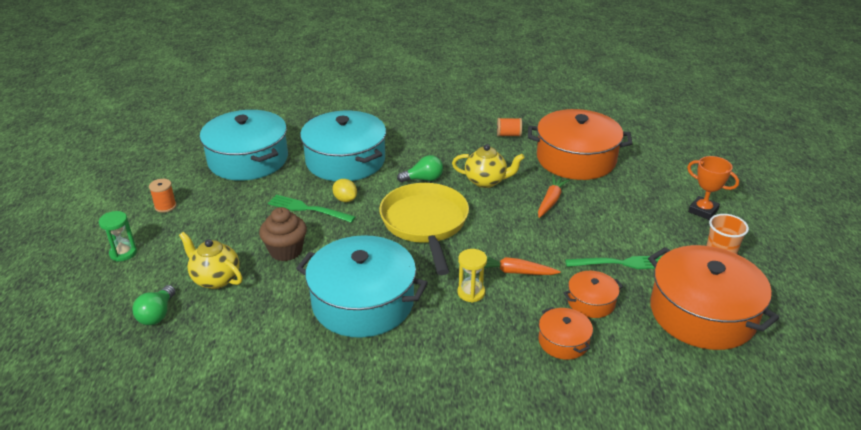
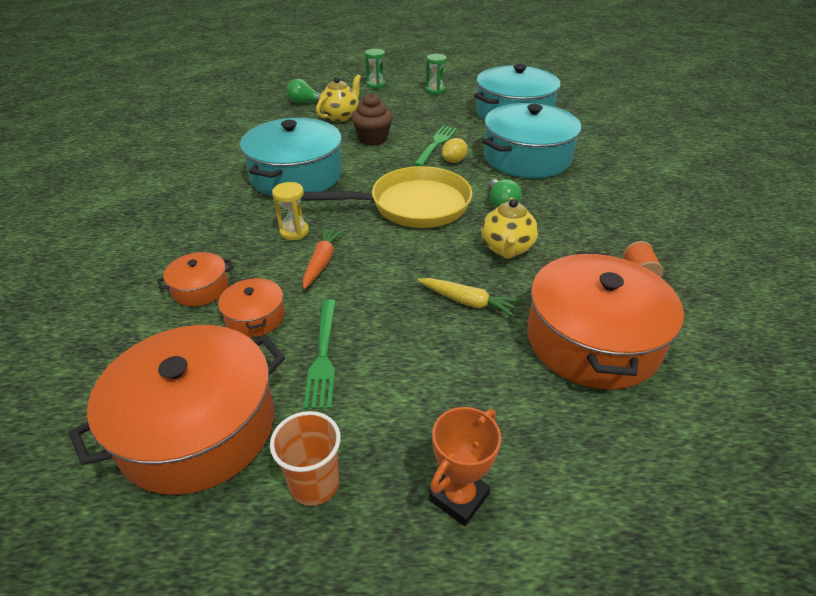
camera: 90 degrees right, 5 degrees up
(165, 206) = (435, 90): orange spool -> green hourglass
(550, 201) = (468, 302): orange carrot -> yellow carrot

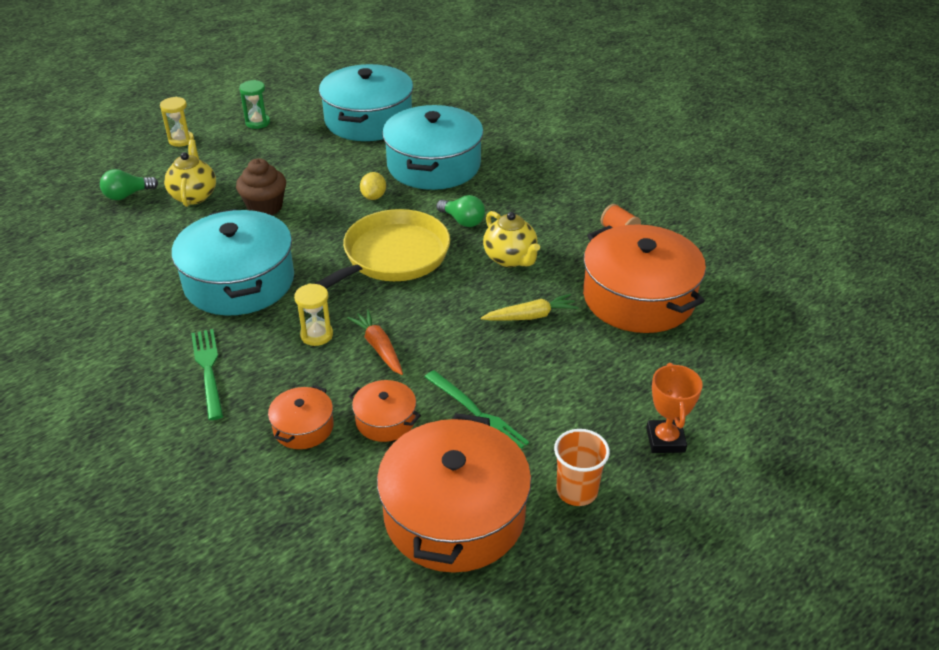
camera: 40 degrees left, 0 degrees up
(376, 85) = (181, 140): green hourglass -> yellow hourglass
(436, 144) = (335, 186): green fork -> green fork (208, 369)

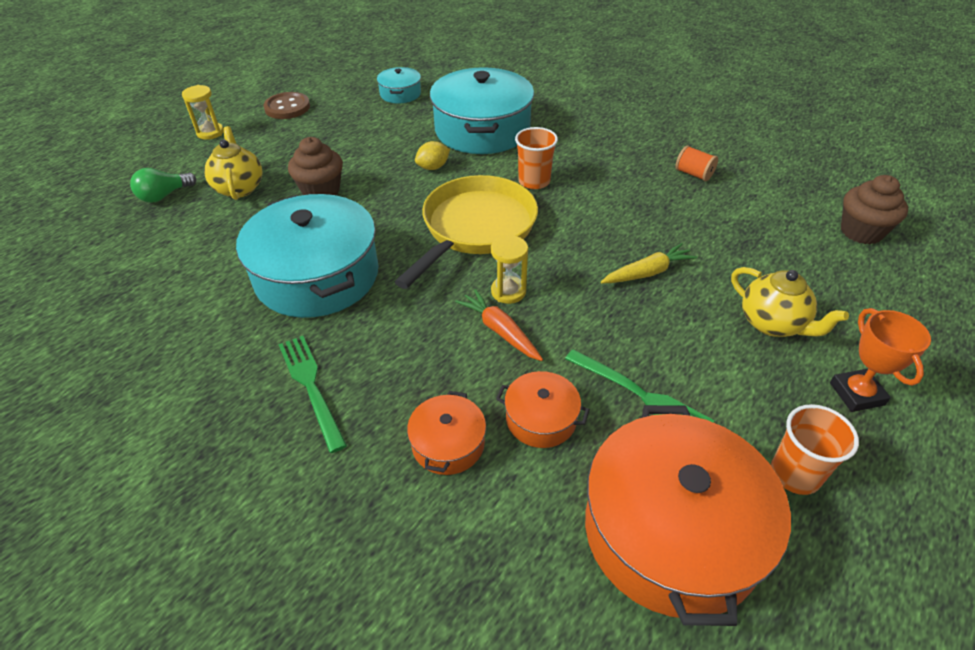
camera: 10 degrees left, 5 degrees up
(257, 123) = (287, 107): green hourglass -> brown button
(317, 335) = (425, 326): yellow hourglass -> yellow hourglass (508, 291)
(368, 120) = (400, 94): turquoise pot -> turquoise pot, size x0.47
(374, 196) = (433, 167): yellow lemon -> yellow lemon turned 60 degrees clockwise
(462, 221) = (534, 181): green light bulb -> orange cup
(510, 259) = (599, 214): yellow teapot -> yellow teapot (772, 324)
(638, 297) = (746, 238): orange pot -> none
(753, 305) = (861, 232): none -> brown cupcake

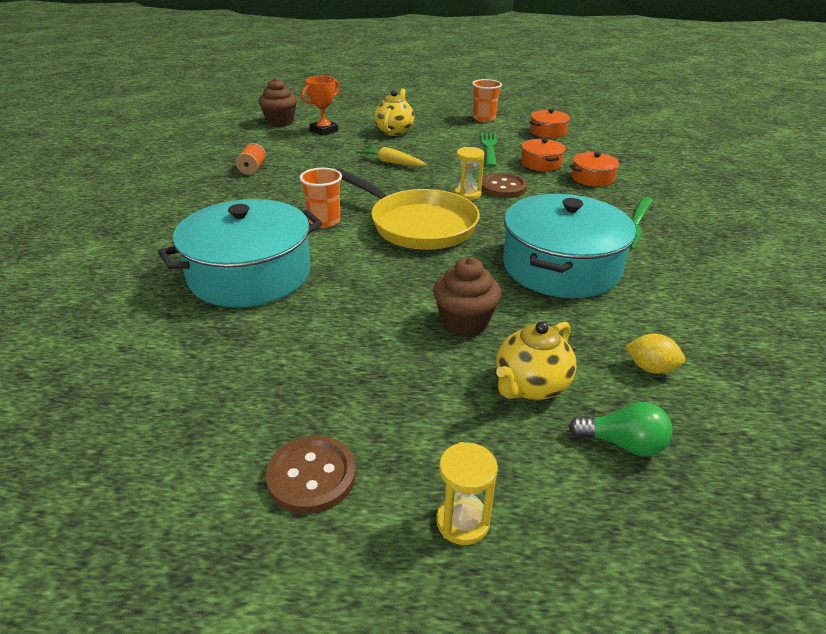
camera: 125 degrees left, 10 degrees down
(400, 94) = (190, 373): turquoise pot -> none
(433, 167) = (352, 275): yellow lemon -> yellow lemon (650, 368)
(475, 228) = (418, 225): yellow pan -> yellow pan turned 135 degrees counterclockwise
(500, 331) = (503, 187): orange carrot -> brown button
(671, 531) = (548, 132): orange pot -> orange pot, size x0.47
(856, 394) = (420, 114): orange trophy -> orange trophy (324, 131)

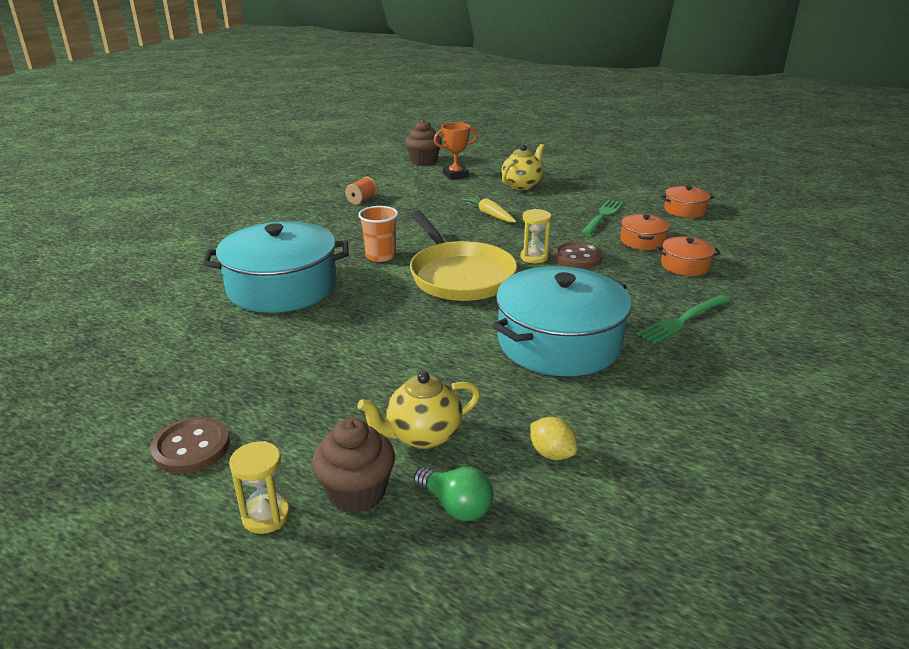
camera: 25 degrees right, 5 degrees down
(464, 323) = (418, 368): brown cupcake -> brown cupcake (357, 492)
(484, 118) = (627, 186): orange cup -> none

